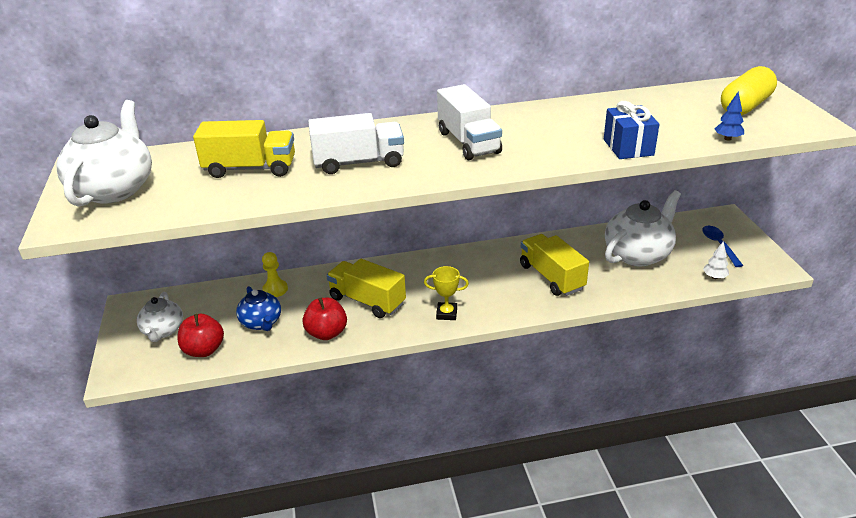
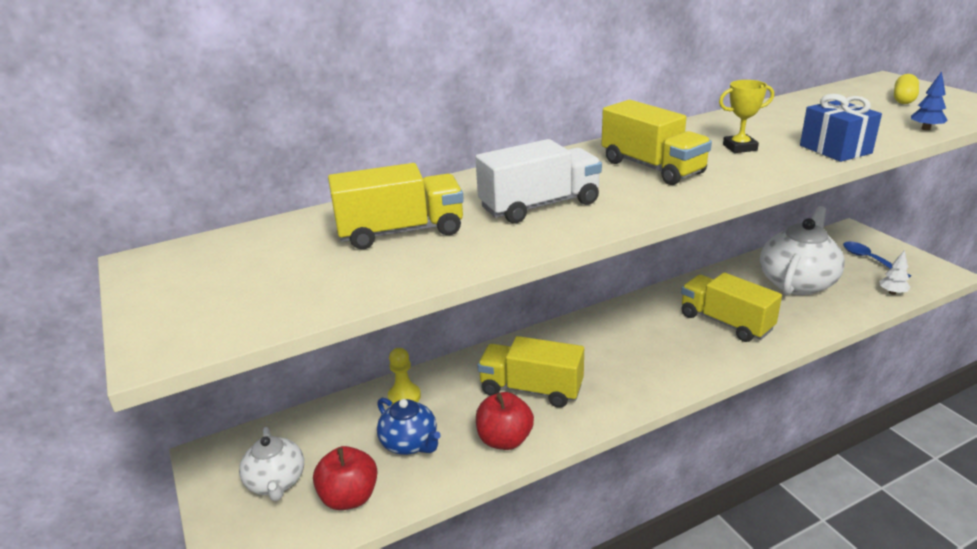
camera: 15 degrees left, 5 degrees down
(114, 189) = (218, 285): white teapot -> none
(446, 313) = (637, 386): yellow trophy -> yellow trophy (739, 147)
(468, 142) = (652, 167): white truck -> yellow truck
(745, 106) = (903, 99): yellow capsule -> yellow capsule, size x0.58

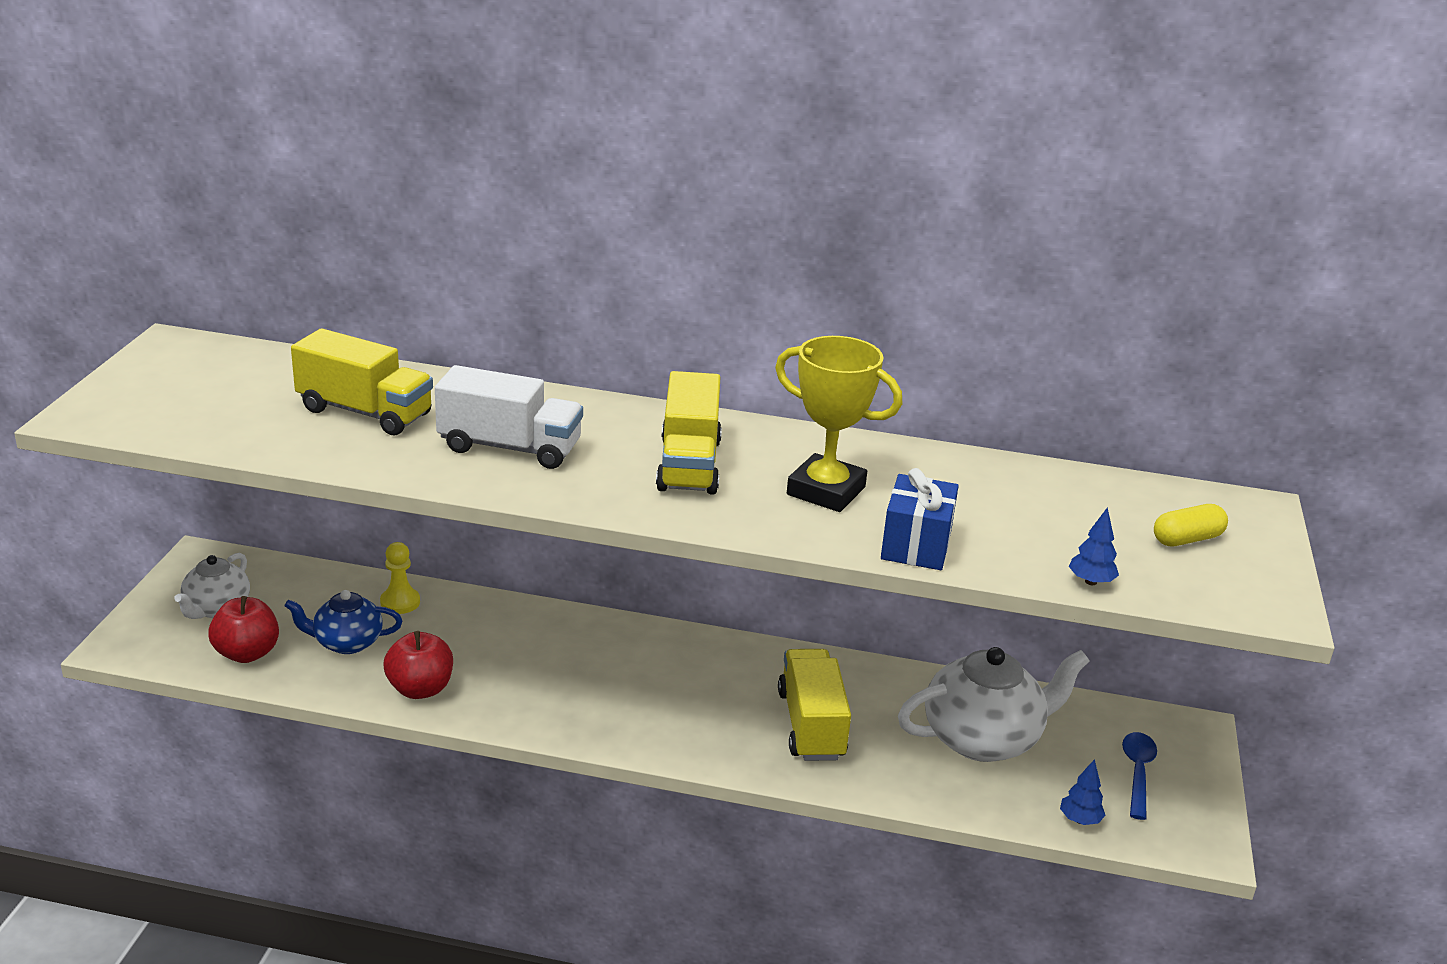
camera: 35 degrees right, 0 degrees up
(410, 443) = (347, 643): blue teapot -> blue teapot turned 90 degrees clockwise
(531, 389) = (511, 664): yellow truck -> none
(739, 147) = (826, 491): yellow trophy -> yellow trophy, size x1.74
(892, 293) = (1079, 820): white tree -> blue tree

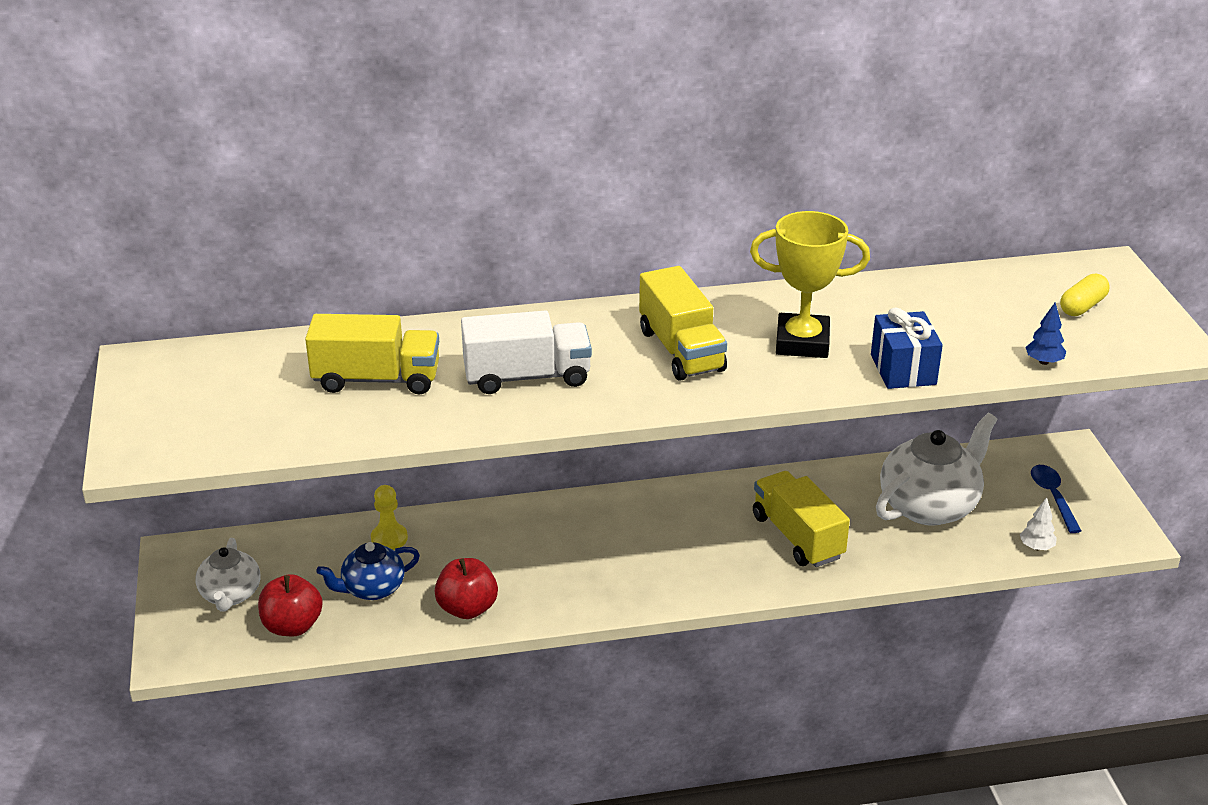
camera: 20 degrees left, 5 degrees up
(1079, 820) = (1036, 547): blue tree -> white tree

